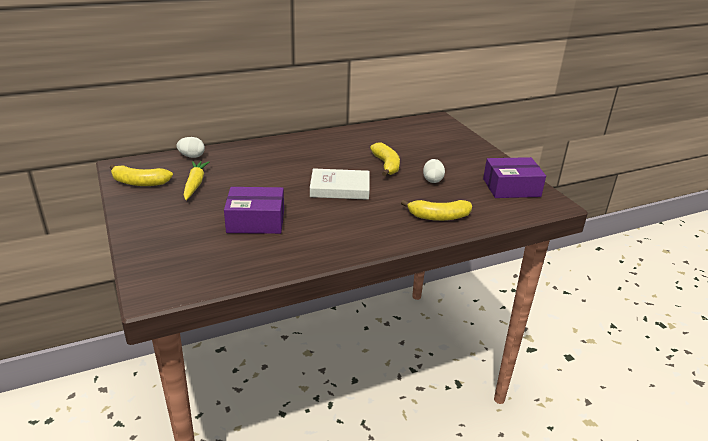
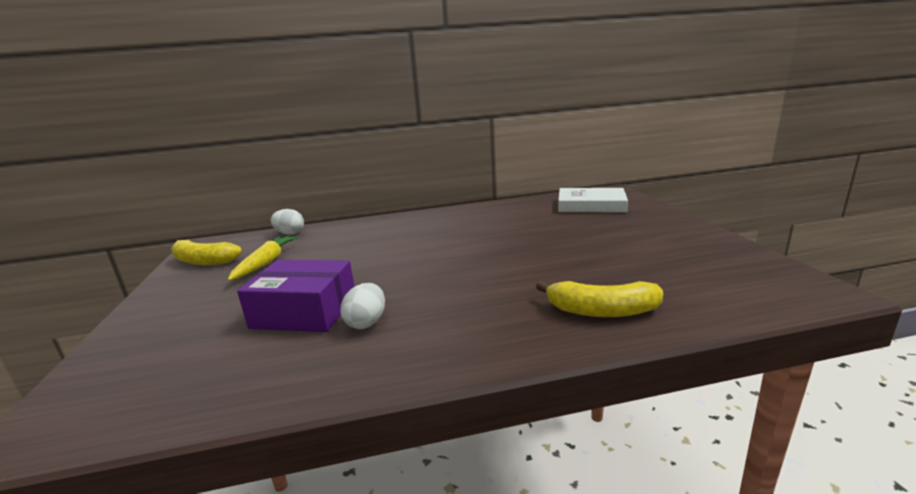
camera: 15 degrees right, 10 degrees down
(340, 188) = (453, 268): white book -> white book (591, 205)
(386, 165) = (531, 239): yellow banana -> none
(432, 180) = (597, 256): white egg -> white egg (366, 322)
(511, 187) = (732, 267): purple box -> none

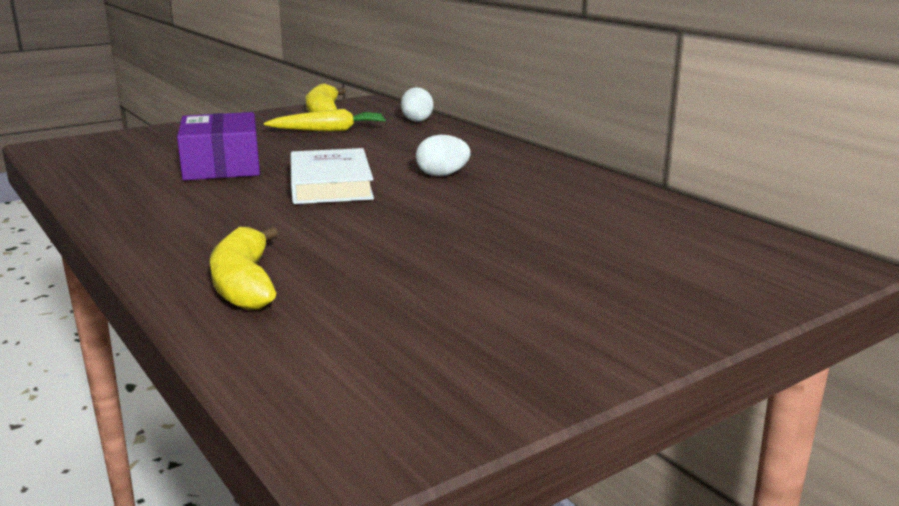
camera: 65 degrees right, 0 degrees up
(366, 322) = (202, 189): white egg -> white egg (442, 175)
(591, 205) = (699, 253): white book -> white book (330, 184)

